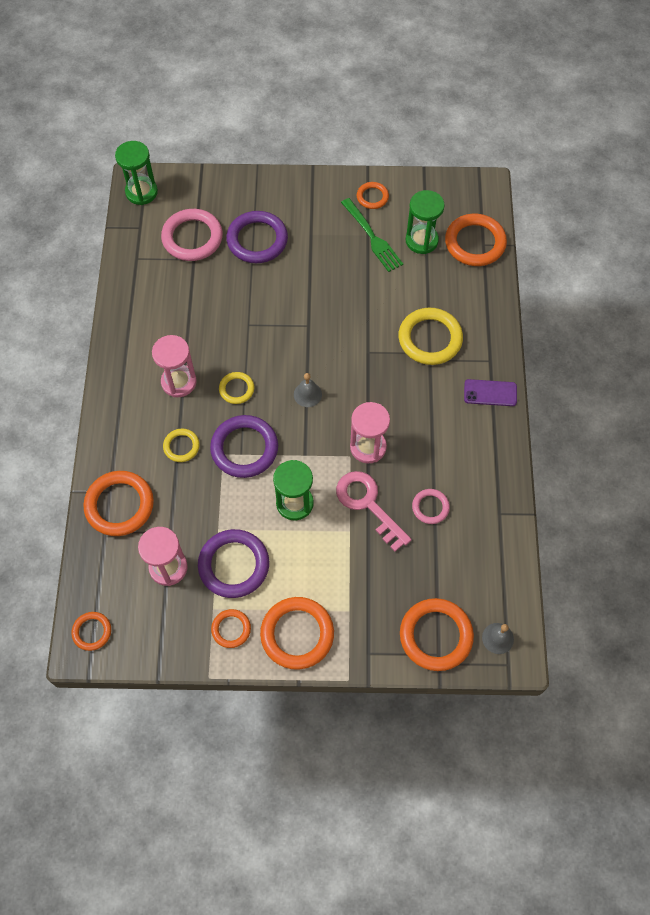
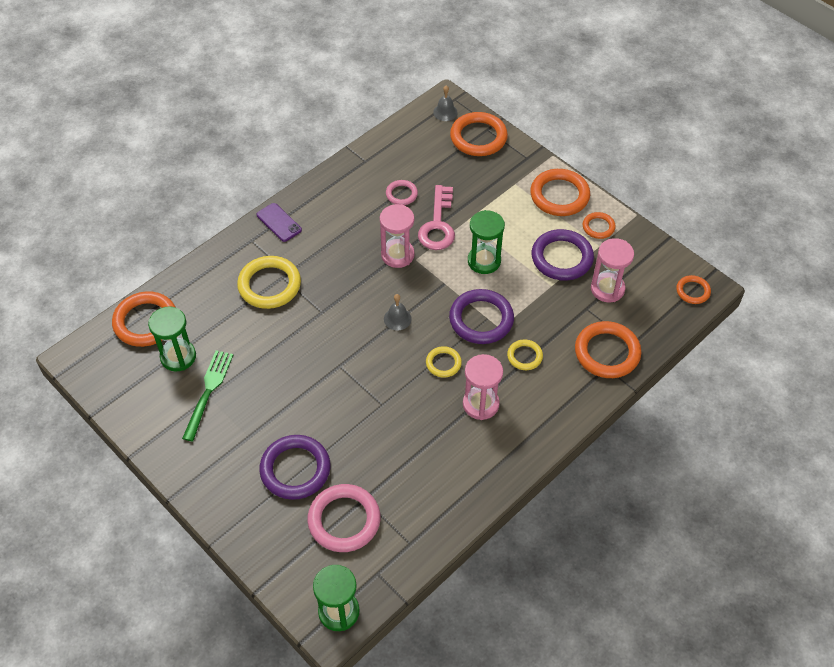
camera: 135 degrees left, 10 degrees down
(372, 197) = (163, 425): orange ring -> none

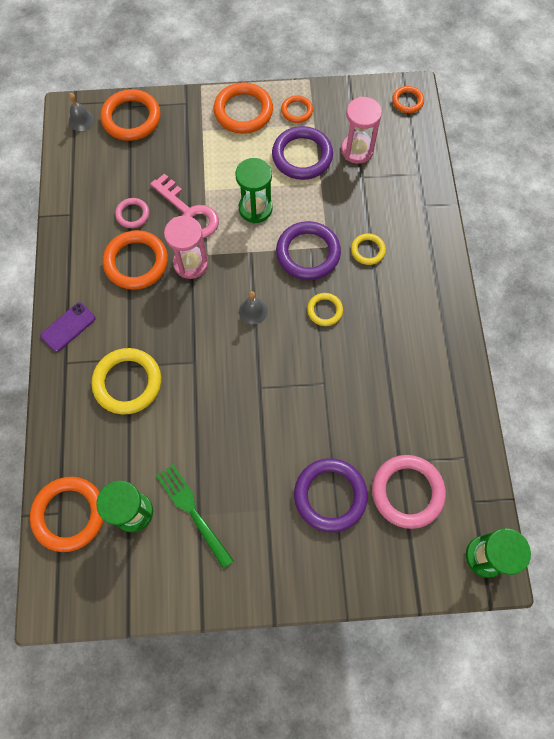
camera: 50 degrees left, 15 degrees up
(279, 222) = (68, 327): purple phone -> purple phone turned 45 degrees counterclockwise
(480, 404) = (384, 313): pink hourglass -> none
(607, 352) = (411, 195): orange ring -> orange ring (136, 262)

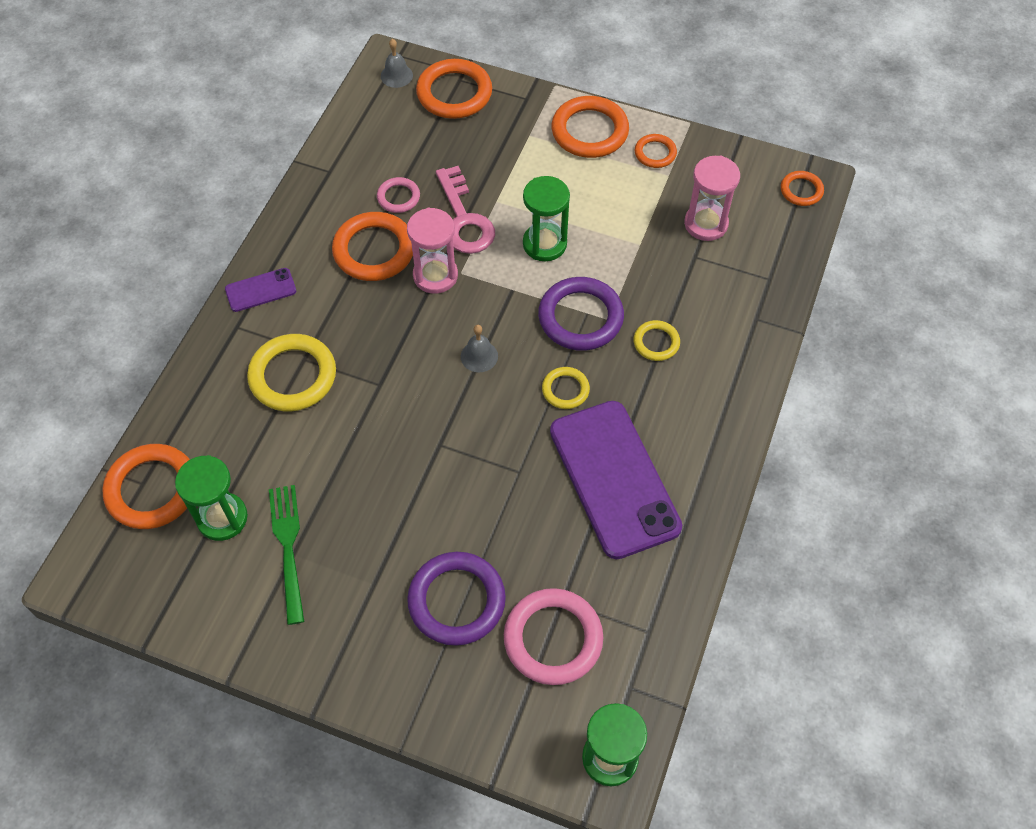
camera: 25 degrees right, 10 degrees down
(302, 156) = (633, 206): purple ring -> none
(389, 360) = (614, 479): none -> purple phone

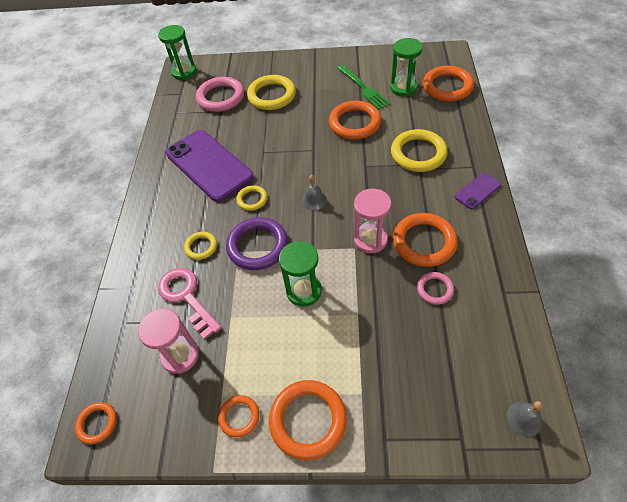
camera: 165 degrees right, 5 degrees down
(454, 93) = (456, 418): orange ring -> orange ring (354, 123)
(456, 601) = (271, 95): purple ring -> yellow ring
(464, 219) = (374, 289): pink key -> pink key (186, 297)

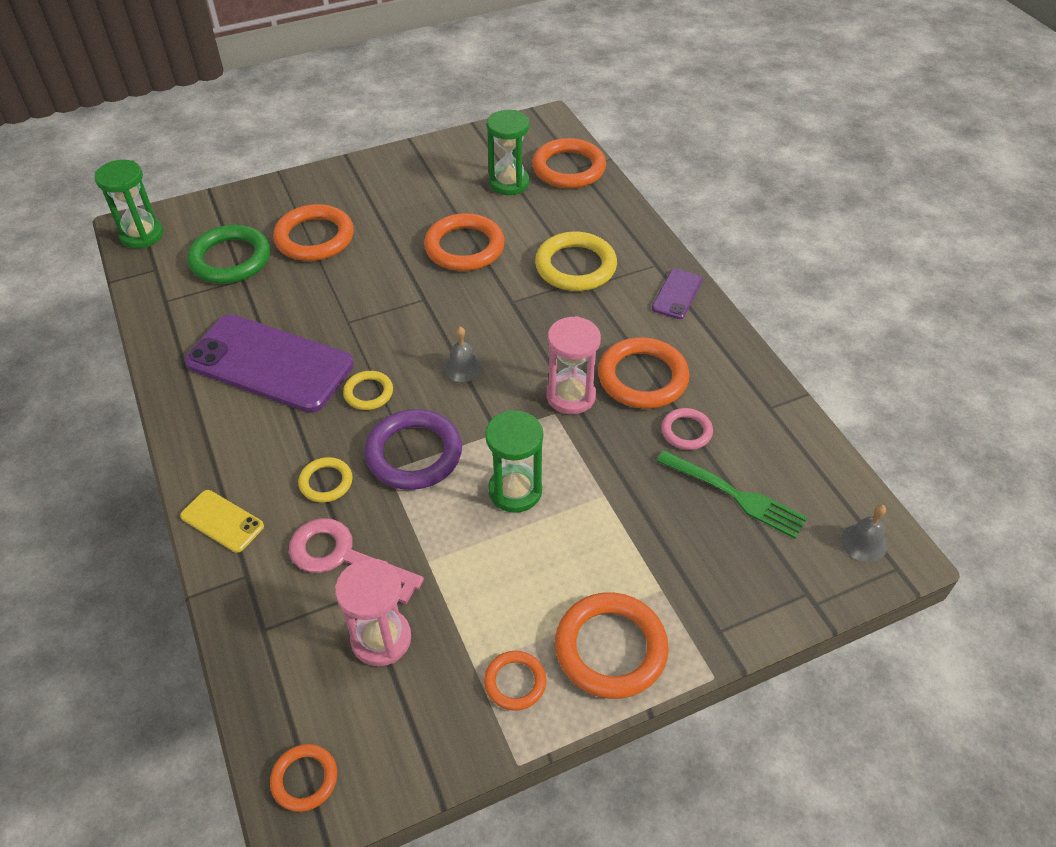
camera: 30 degrees left, 5 degrees down
(137, 251) = (222, 521): none -> yellow phone
(221, 97) = (230, 259): pink ring -> green ring
(271, 95) = (314, 238): yellow ring -> orange ring
(363, 88) = (451, 196): green fork -> green fork (735, 495)

